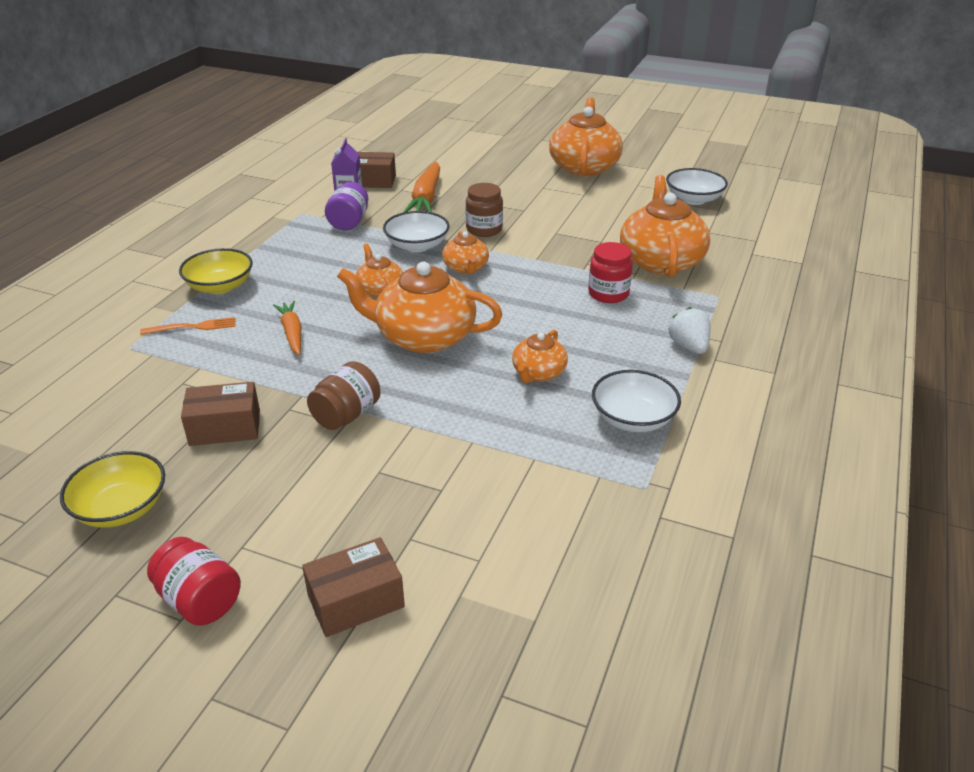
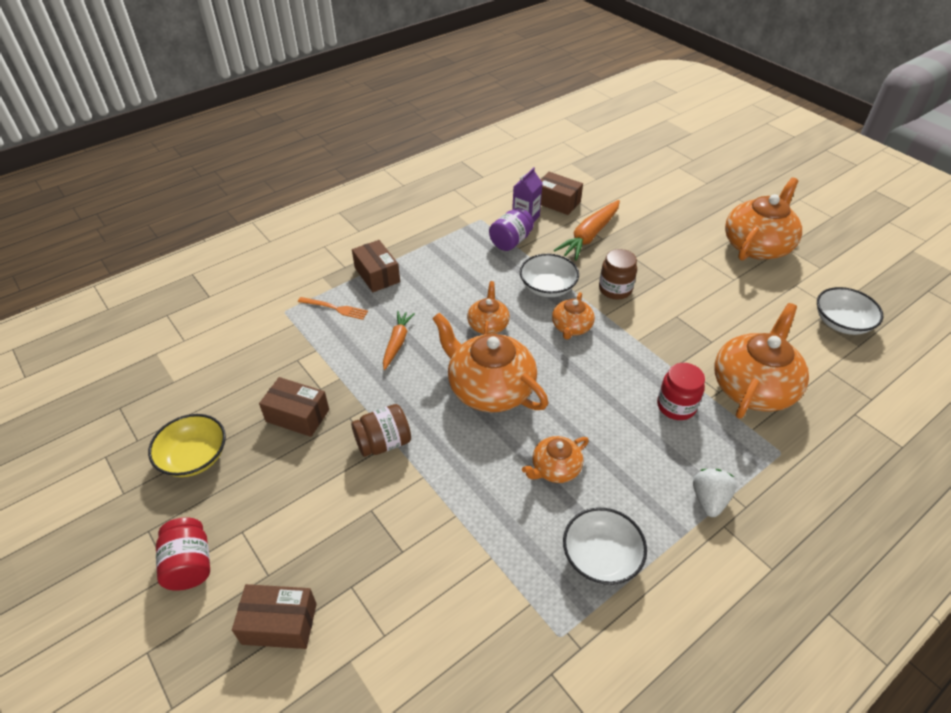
camera: 30 degrees right, 10 degrees up
(220, 286) = (377, 275): yellow bowl -> brown box

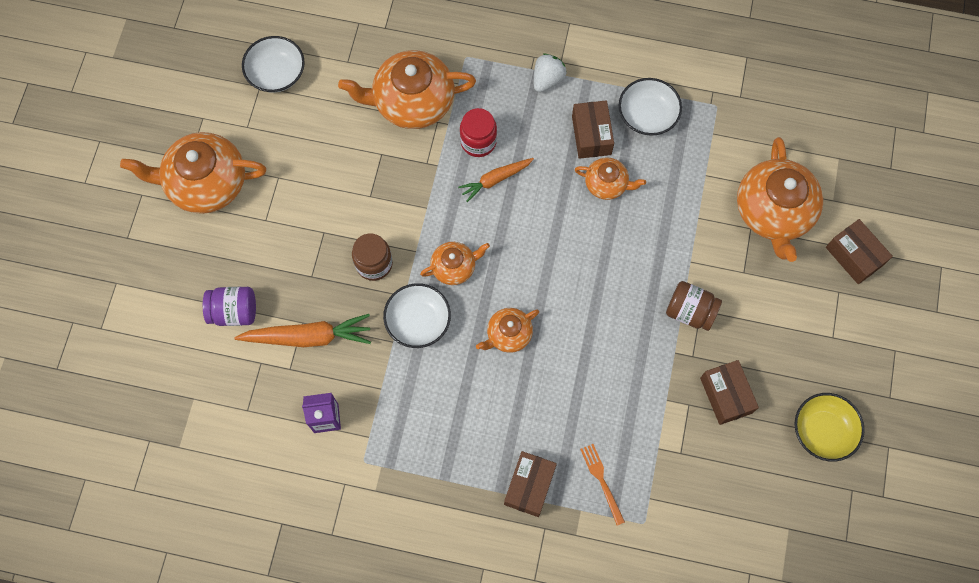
camera: 130 degrees left, 25 degrees up
(189, 565) = (879, 345): red jar -> none
(397, 343) = (593, 389): orange carrot -> orange carrot (496, 179)
(489, 388) = (575, 279): orange teapot -> orange teapot (773, 212)
(510, 241) = (377, 403): purple jar -> purple jar (234, 311)
(557, 202) = (271, 407): brown box -> brown box (591, 135)
(709, 500) = (547, 79): white strawberry -> white strawberry turned 150 degrees clockwise

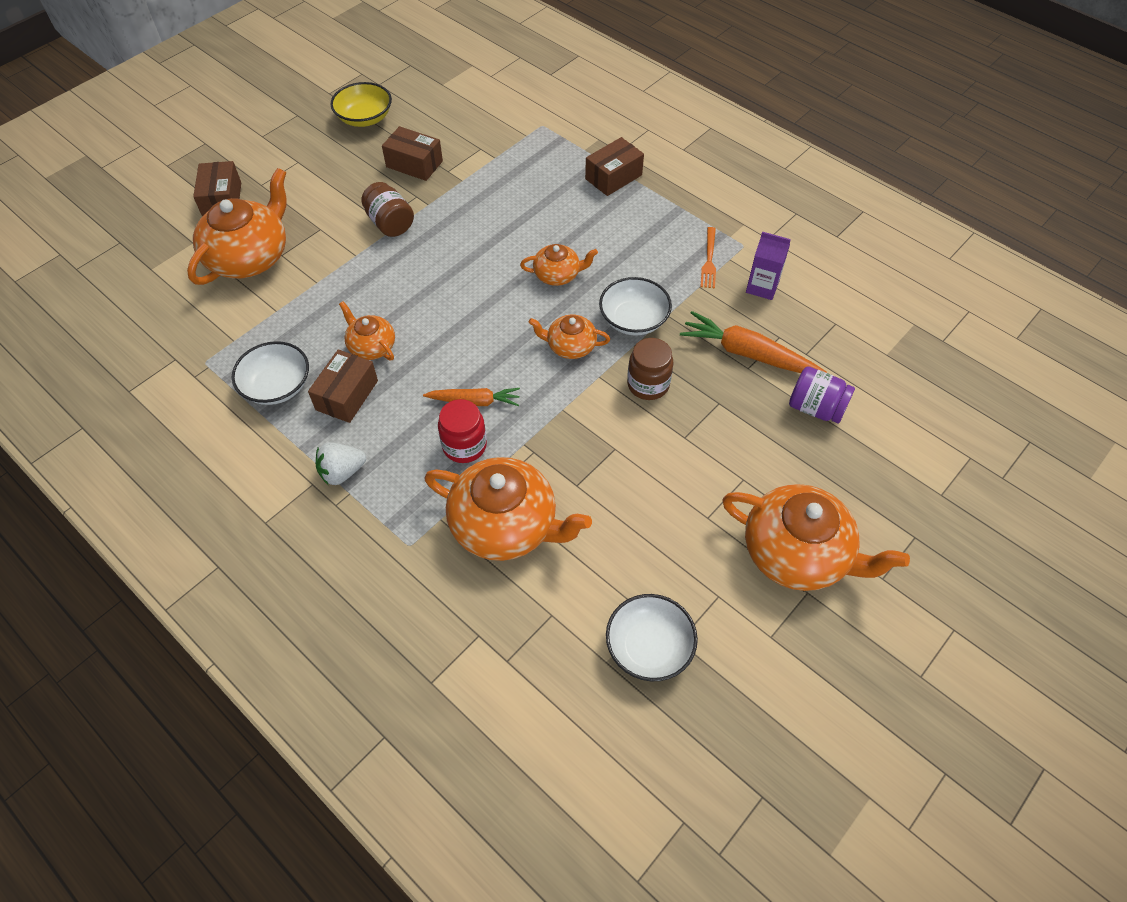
camera: 150 degrees left, 15 degrees down
(602, 481) = (554, 157): orange fork -> orange fork (709, 260)
(726, 395) = (414, 164): brown box -> brown box turned 75 degrees counterclockwise

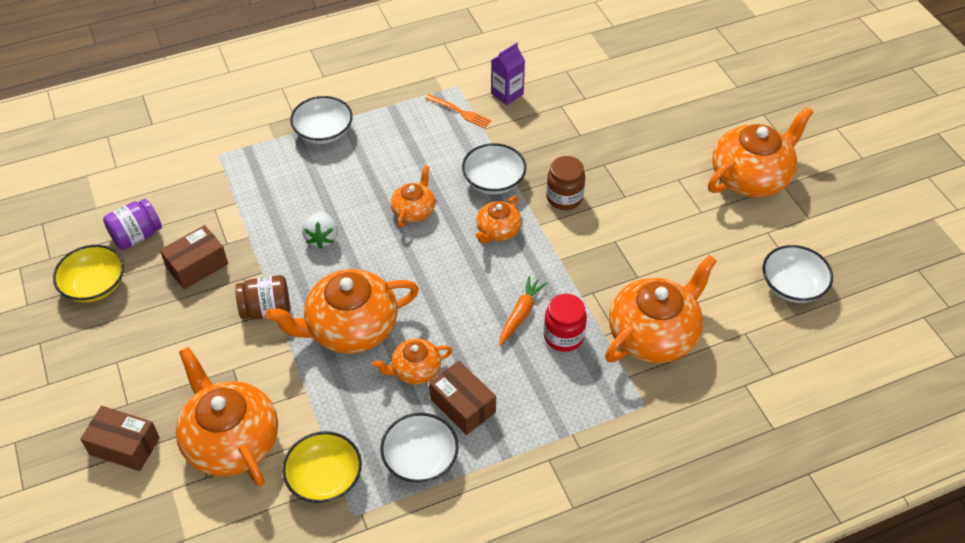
camera: 65 degrees left, 5 degrees down
(234, 329) = (325, 478): none -> yellow bowl
(342, 472) = (547, 433): white strawberry -> white strawberry (322, 238)
(397, 284) = (350, 328): none -> orange teapot
(613, 177) = (323, 132): brown box -> white bowl
(748, 354) = (567, 129): orange carrot -> none
(816, 408) = (636, 115): purple jar -> purple jar (137, 236)

